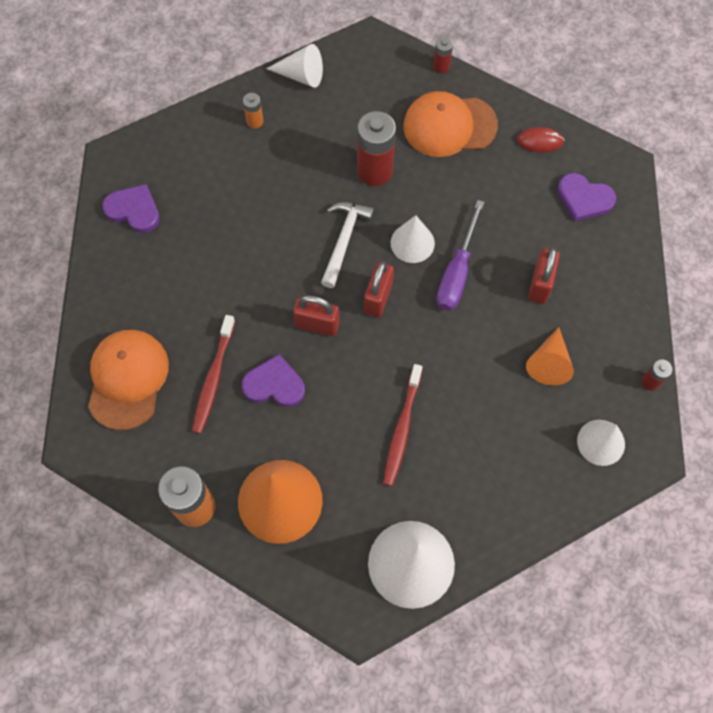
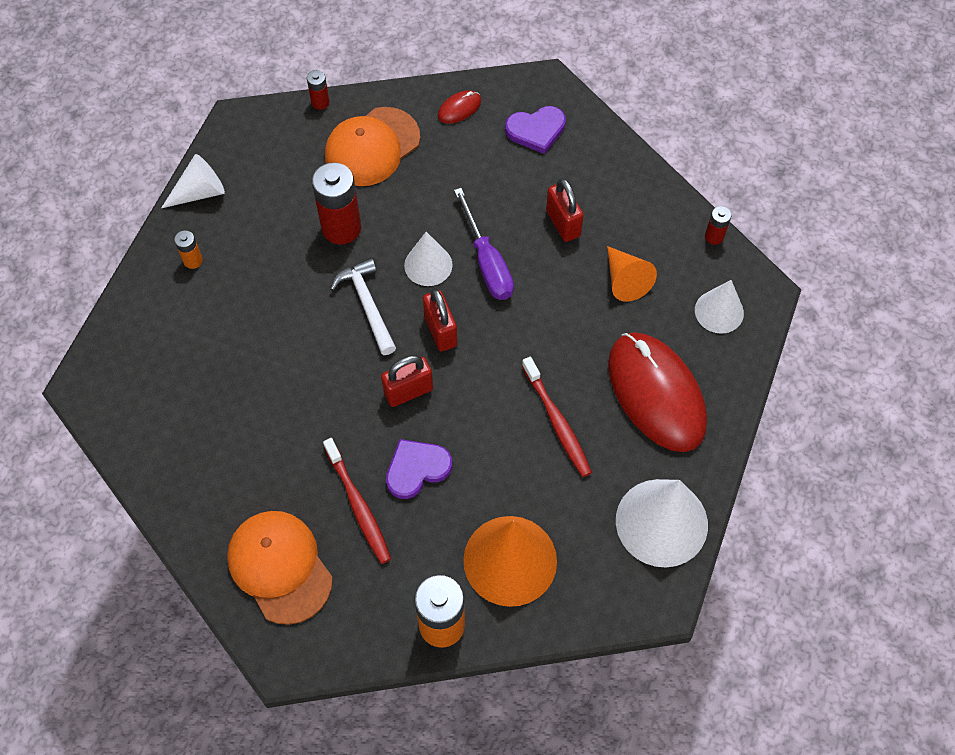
camera: 40 degrees left, 5 degrees down
(134, 210) = (148, 417): purple heart -> none
(494, 466) = (656, 393): none -> red mouse

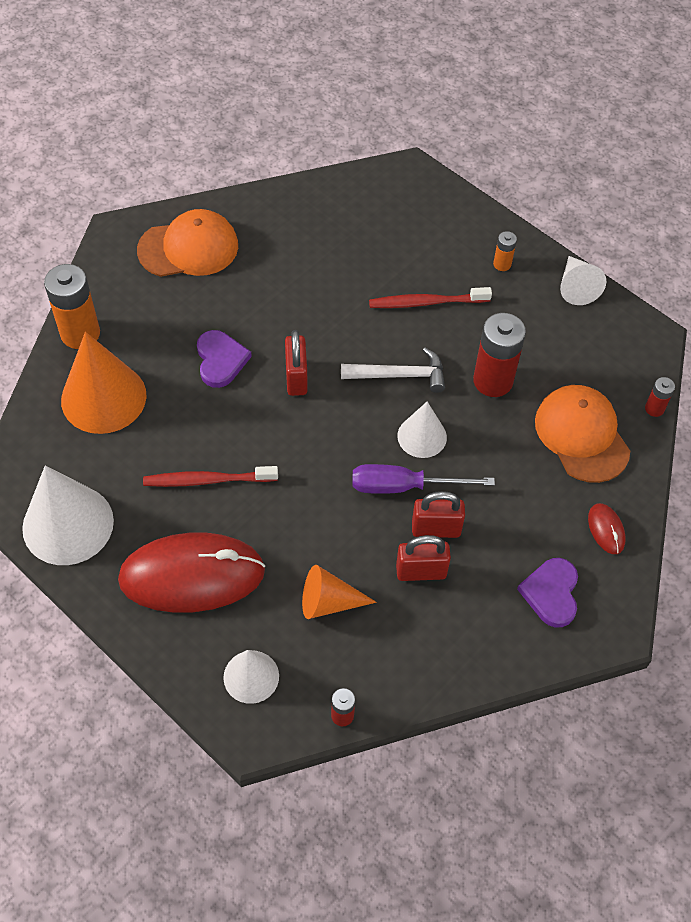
camera: 110 degrees right, 5 degrees down
(358, 505) = (210, 311): red toothbrush -> red toothbrush (426, 302)
(440, 331) = (345, 422): red padlock -> red padlock (436, 529)

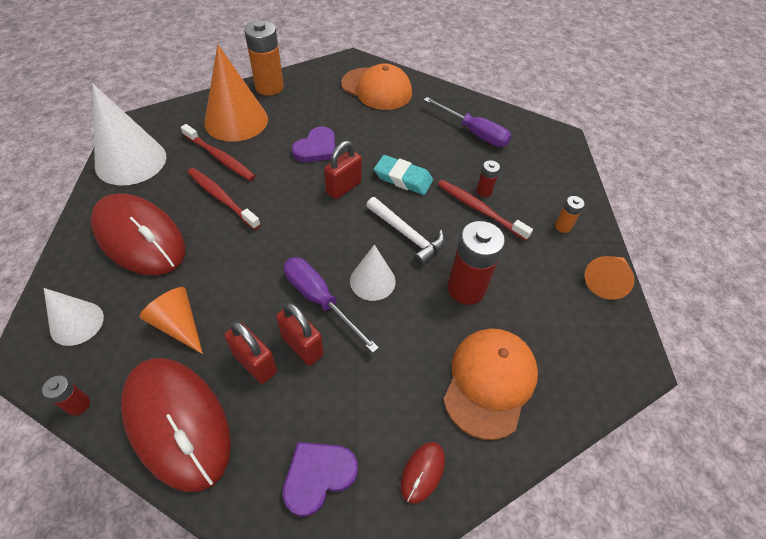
camera: 45 degrees right, 5 degrees down
(147, 446) = (220, 157): none -> red toothbrush
(333, 326) = (403, 178): none -> turquoise eraser
(335, 226) = (474, 133): none -> purple screwdriver
(424, 655) = (177, 422): none -> red mouse
(576, 287) = (606, 281): white cone -> orange cone
(654, 408) = (577, 418): red battery -> red battery (484, 191)

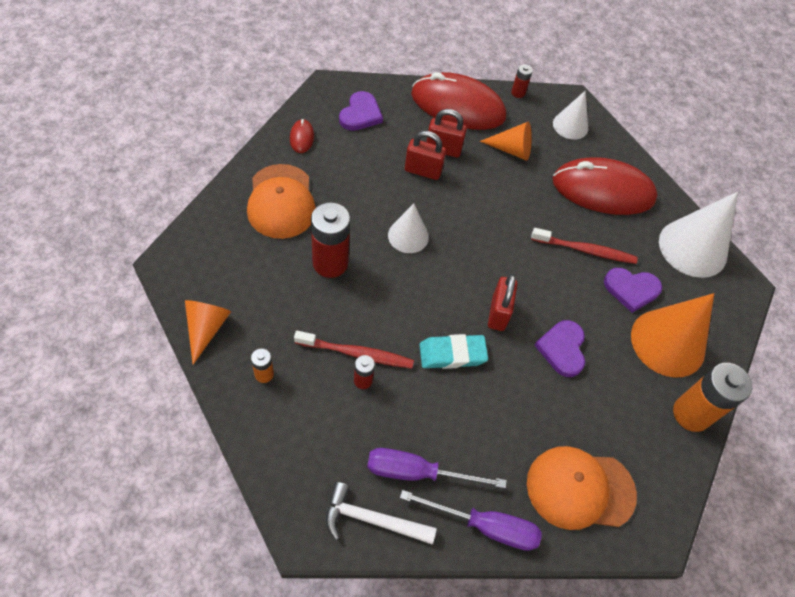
camera: 145 degrees right, 5 degrees up
(220, 157) = (631, 289): red toothbrush -> purple heart
(320, 300) = (436, 204): purple screwdriver -> purple screwdriver (484, 526)
(407, 235) = (408, 290): white hammer -> white hammer (372, 519)

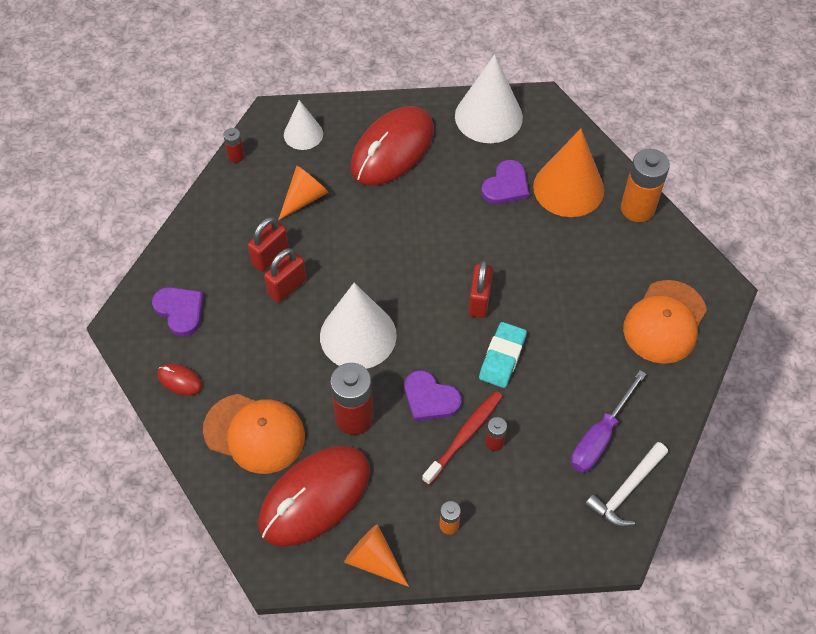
camera: 55 degrees left, 0 degrees up
(408, 236) = (358, 335): white cone -> white cone, size x1.73
(458, 106) = (222, 217): red mouse -> red mouse (315, 497)
(484, 526) = (666, 407): purple screwdriver -> none
(498, 313) = (479, 301): red padlock -> red padlock turned 60 degrees clockwise
(562, 349) = (537, 269): purple heart -> purple heart (430, 398)
(585, 250) = (449, 198): red toothbrush -> none

